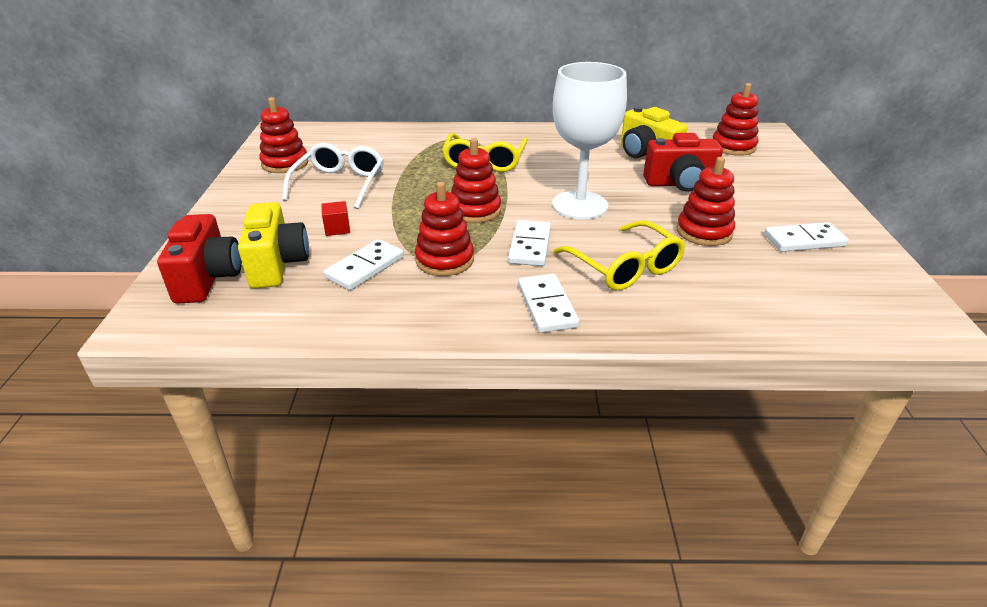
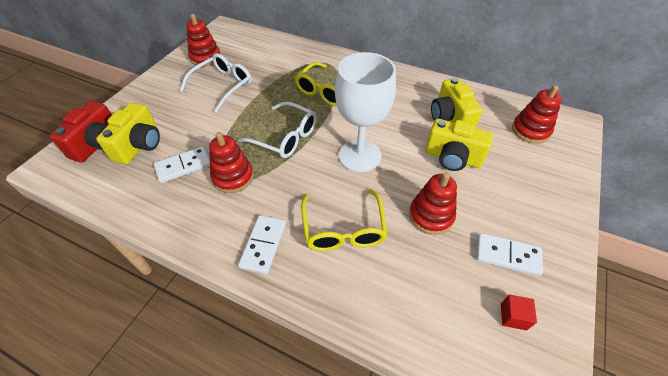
camera: 25 degrees right, 15 degrees up
(337, 228) = (193, 126): red cube -> red cube (513, 316)
(475, 210) = (285, 137): red stacking toy -> white glasses
(530, 246) = (295, 184): white domino -> none
(680, 184) = (452, 158): red camera -> yellow camera

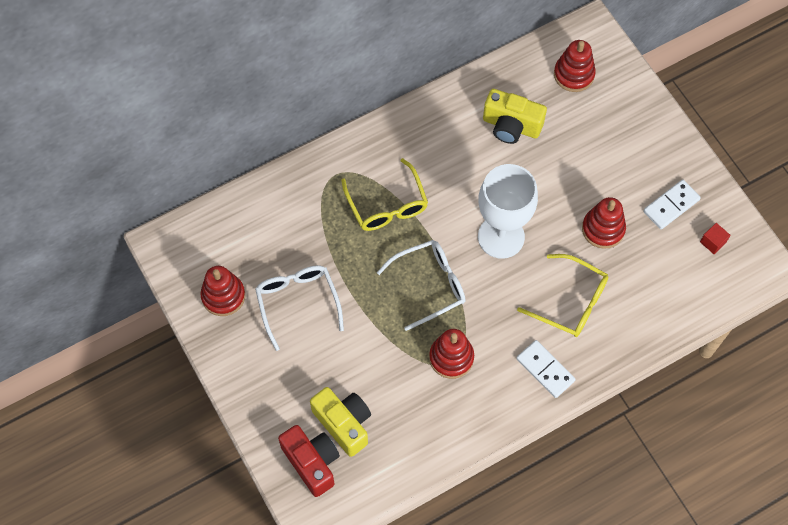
camera: 55 degrees left, 15 degrees up
(183, 166) = (405, 394): white domino -> none
(452, 158) = (558, 164): yellow camera -> none

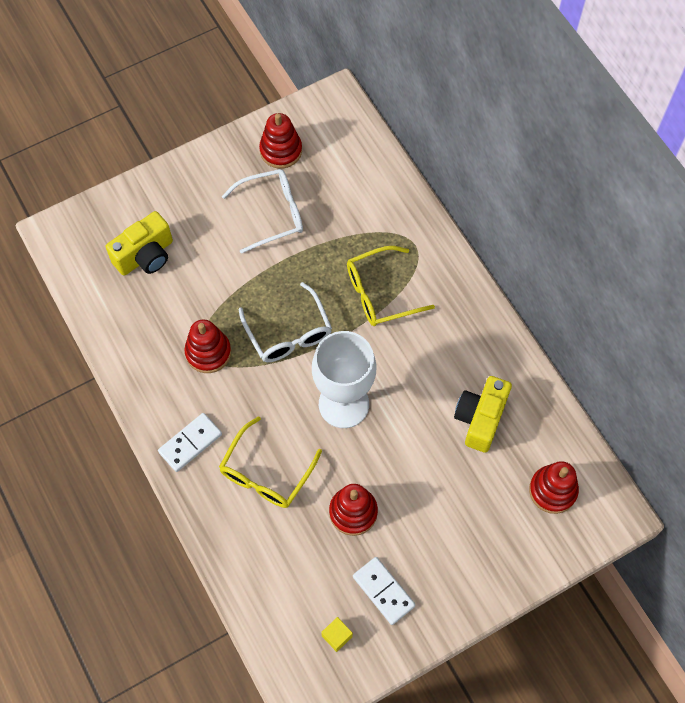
camera: 90 degrees right, 0 degrees up
(312, 462) = (109, 229): red camera -> none
(713, 242) = (337, 636): red cube -> yellow cube

